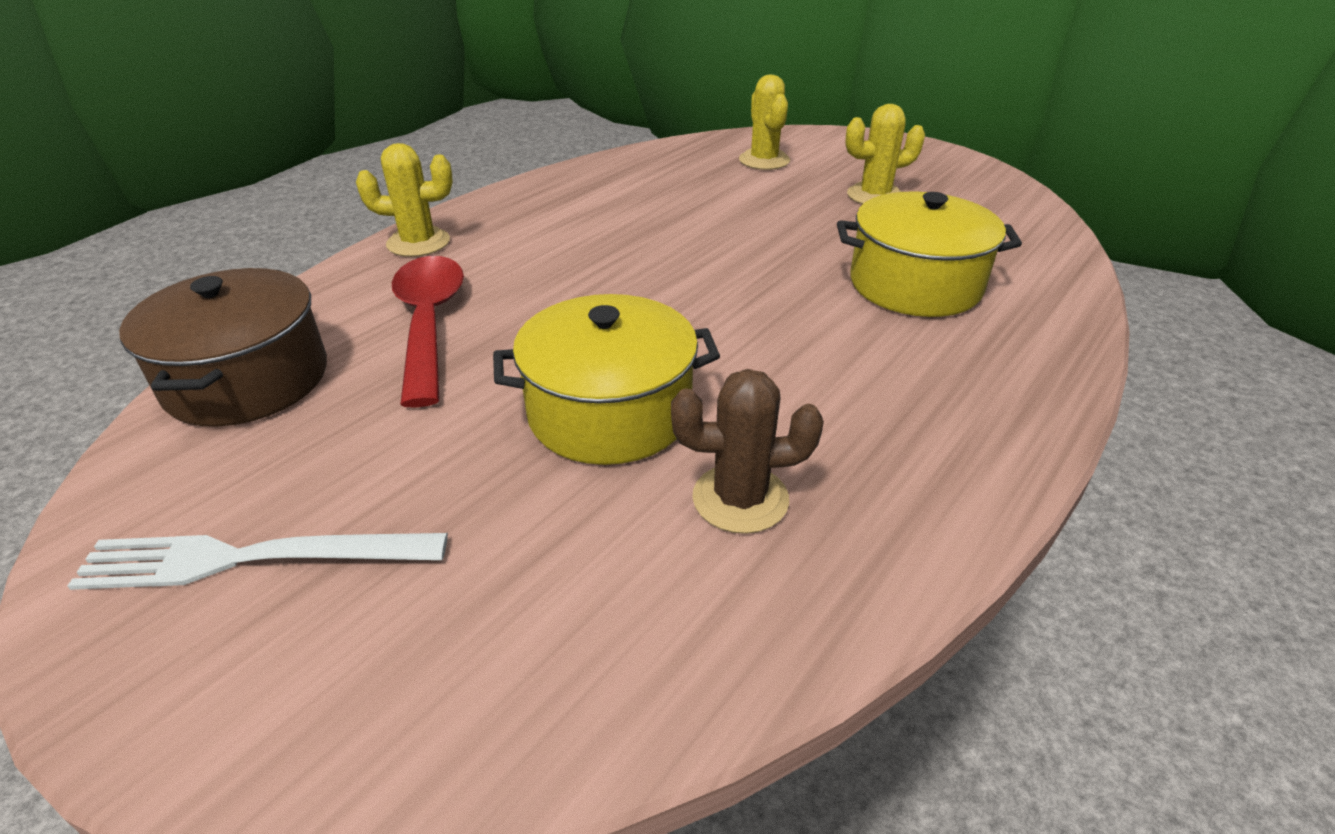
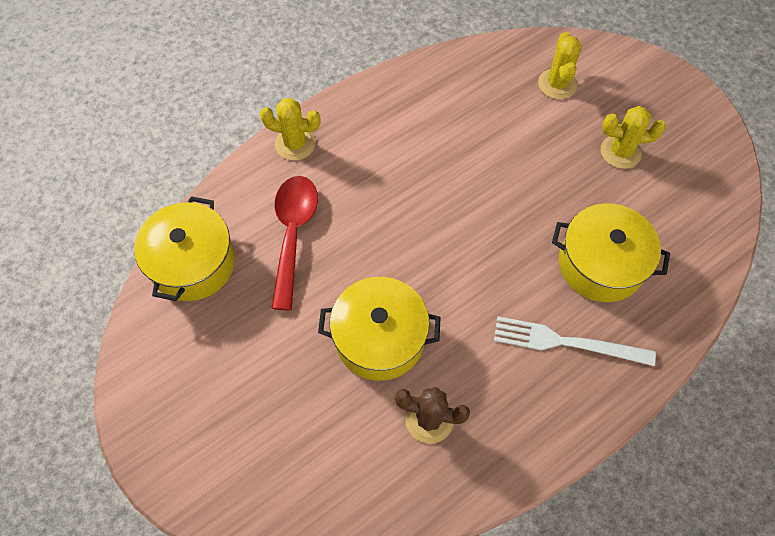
camera: 15 degrees right, 25 degrees up
(247, 380) = (193, 263): brown pot -> yellow pot
(251, 559) = (197, 397): white fork -> white fork (566, 342)

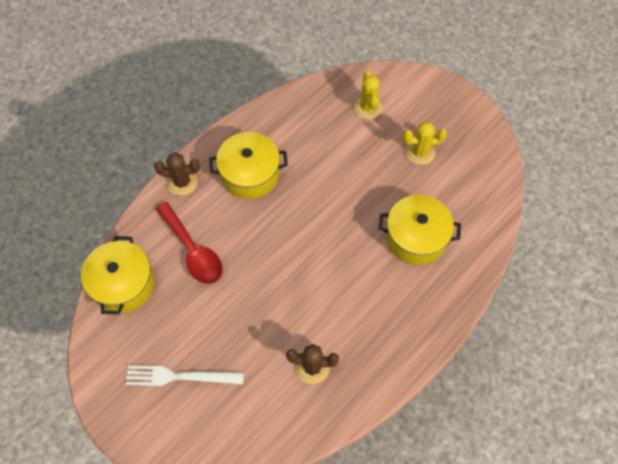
camera: 10 degrees left, 0 degrees up
(293, 234) = (193, 250): red spoon -> red spoon turned 150 degrees clockwise
(295, 144) = (182, 182): yellow cactus -> brown cactus
(379, 338) = (268, 316): yellow pot -> yellow pot (250, 174)
(566, 342) = (399, 297): white fork -> white fork (180, 376)

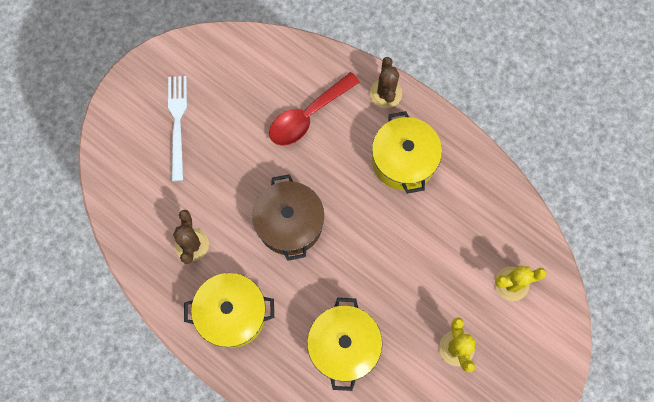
camera: 85 degrees right, 10 degrees up
(123, 284) = (267, 57): yellow pot -> yellow pot (232, 314)
(299, 274) = (289, 223): none -> brown pot

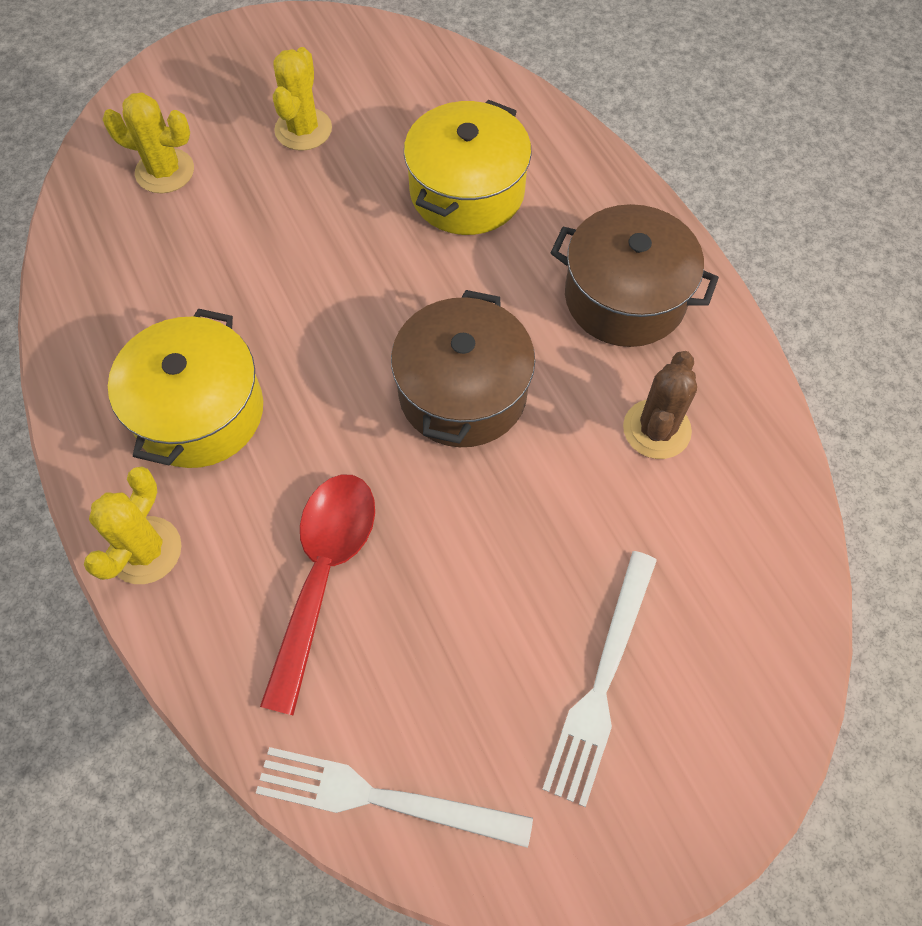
camera: 155 degrees left, 10 degrees down
(232, 314) = (625, 297): yellow pot -> brown pot
(243, 49) = (383, 798): none -> white fork
(308, 116) = (323, 574): red spoon -> red spoon turned 60 degrees counterclockwise
(386, 93) = (145, 550): brown cactus -> yellow cactus

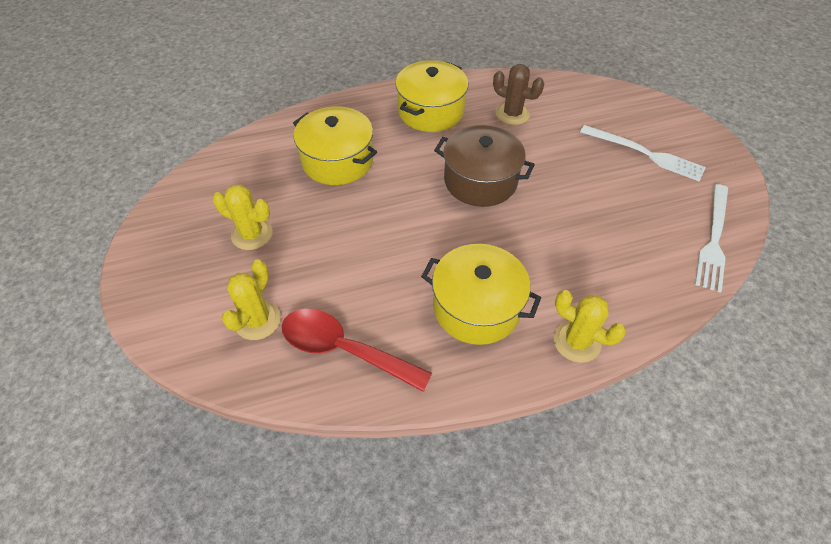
camera: 80 degrees left, 10 degrees down
(323, 574) = (592, 252): red spoon -> red spoon (344, 349)
(625, 297) = (431, 111): brown pot -> yellow pot

